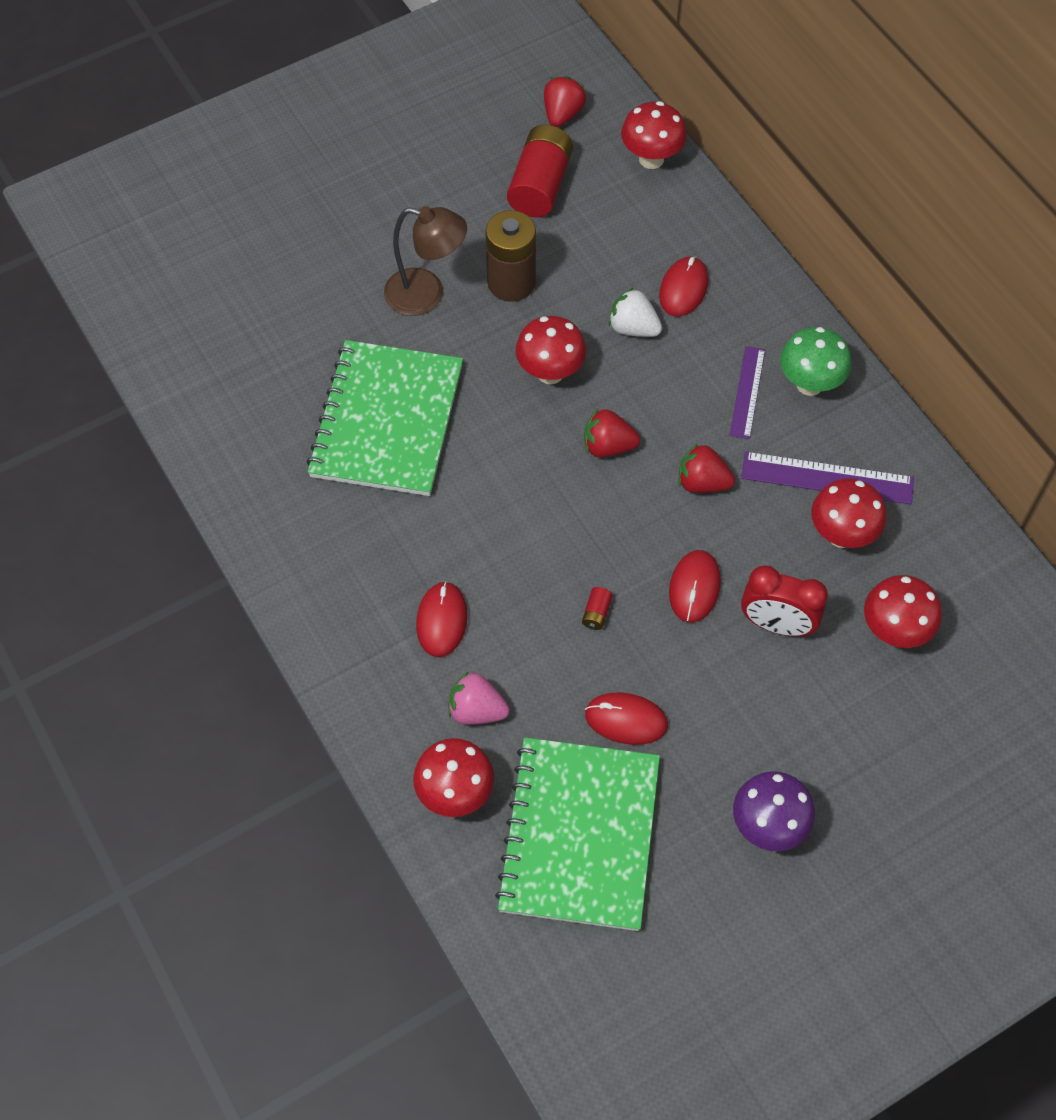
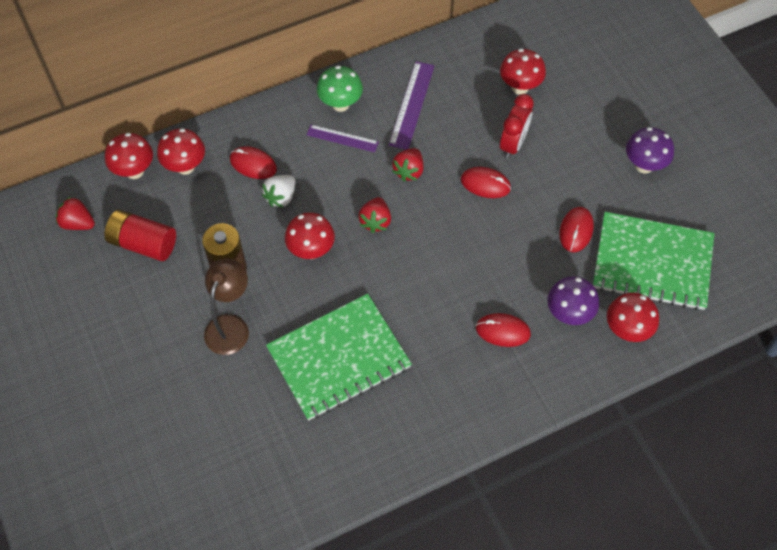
camera: 85 degrees left, 0 degrees up
(387, 421) = (339, 358): green notebook -> green notebook turned 45 degrees counterclockwise
(476, 710) = (568, 314): pink strawberry -> purple mushroom
(596, 613) = (501, 240): red battery -> none
(841, 535) = (453, 103): red mushroom -> red mushroom (185, 167)

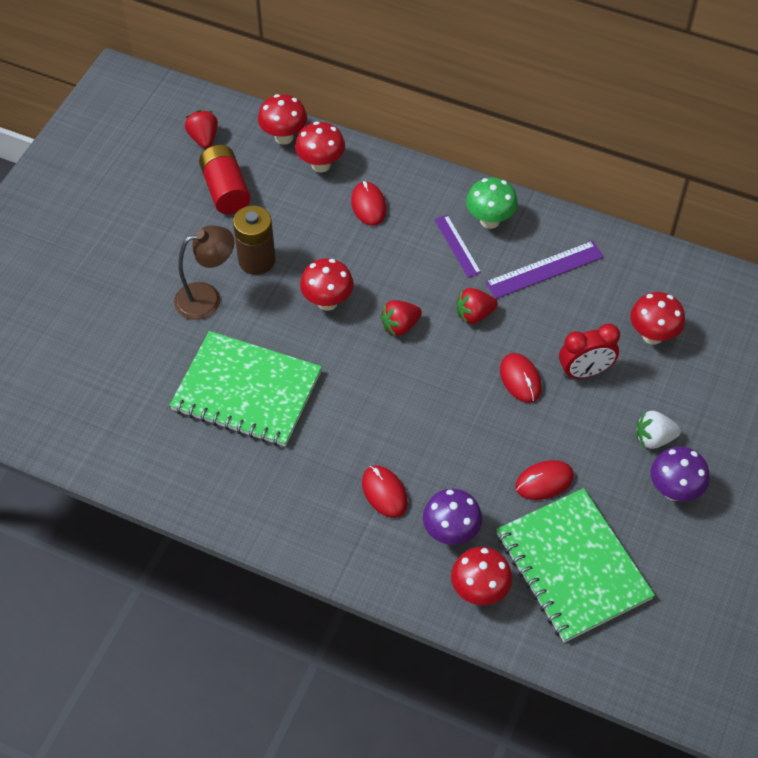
camera: 50 degrees right, 5 degrees down
(281, 197) = (357, 246): white strawberry -> white strawberry (654, 438)

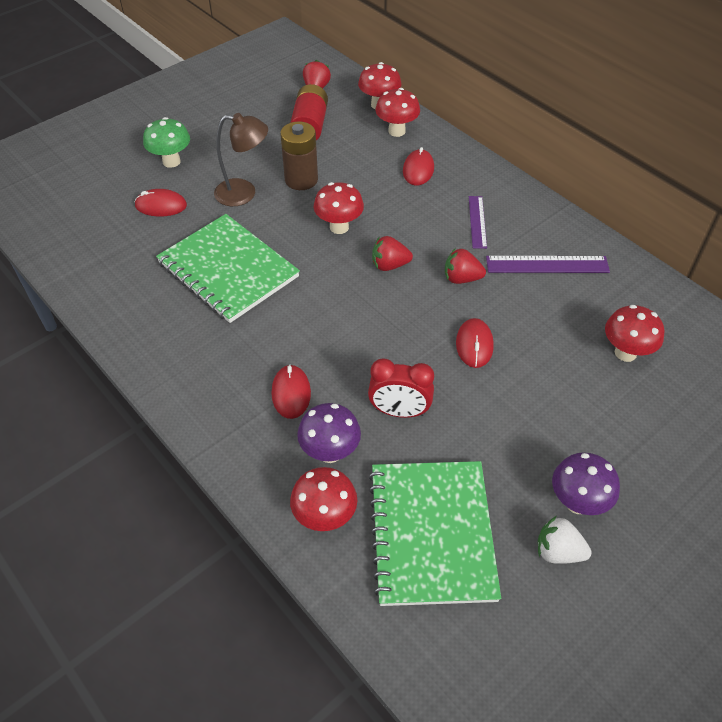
camera: 25 degrees right, 5 degrees down
(490, 220) = (517, 212): green mushroom -> green mushroom (171, 161)
(544, 481) = (447, 442): red mouse -> red mouse (161, 206)
(585, 372) = (540, 360): red clock -> red clock (399, 411)
(654, 438) = (580, 445): white strawberry -> white strawberry (558, 551)

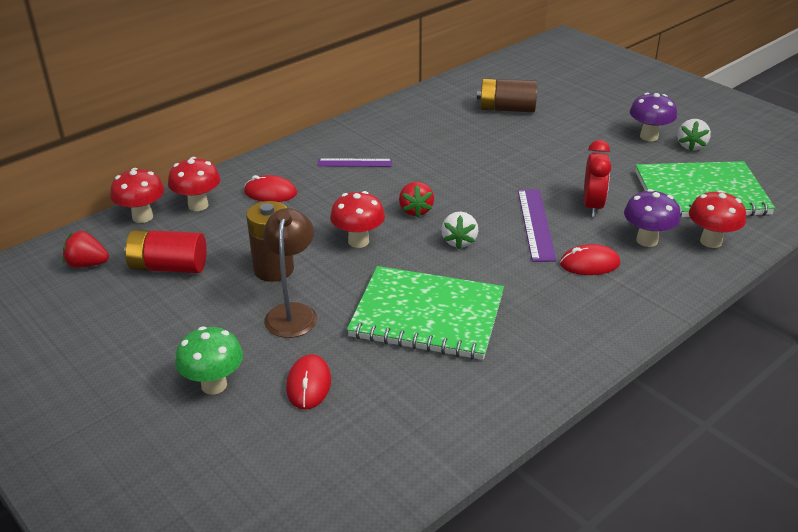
camera: 90 degrees left, 15 degrees down
(228, 270) = (427, 315): green notebook -> green notebook turned 60 degrees clockwise
(335, 295) = (459, 241): none -> white strawberry
(461, 278) = (431, 173): red strawberry -> none
(474, 345) = (511, 170): red mouse -> none
(547, 264) = (412, 133): purple ruler -> purple ruler (535, 224)
(625, 353) = (506, 109): red mushroom -> brown battery

